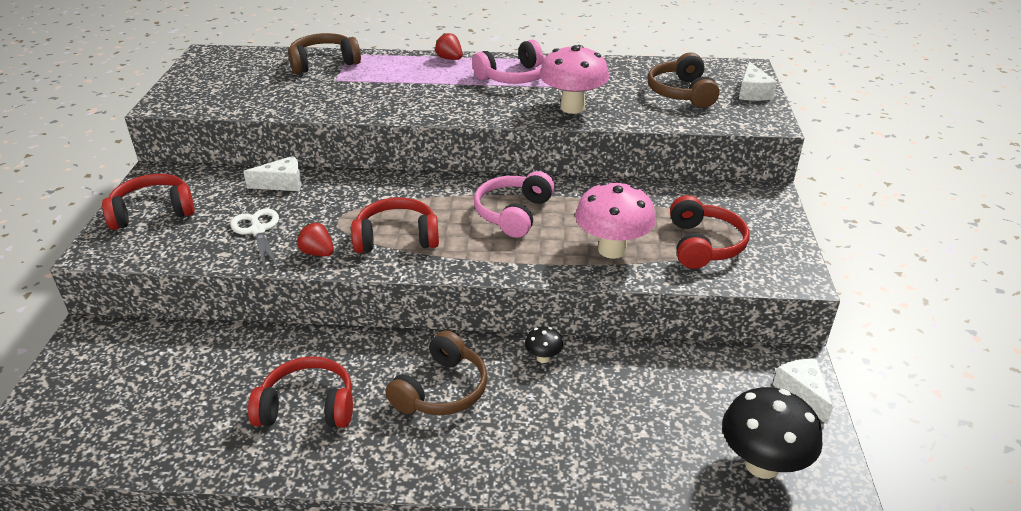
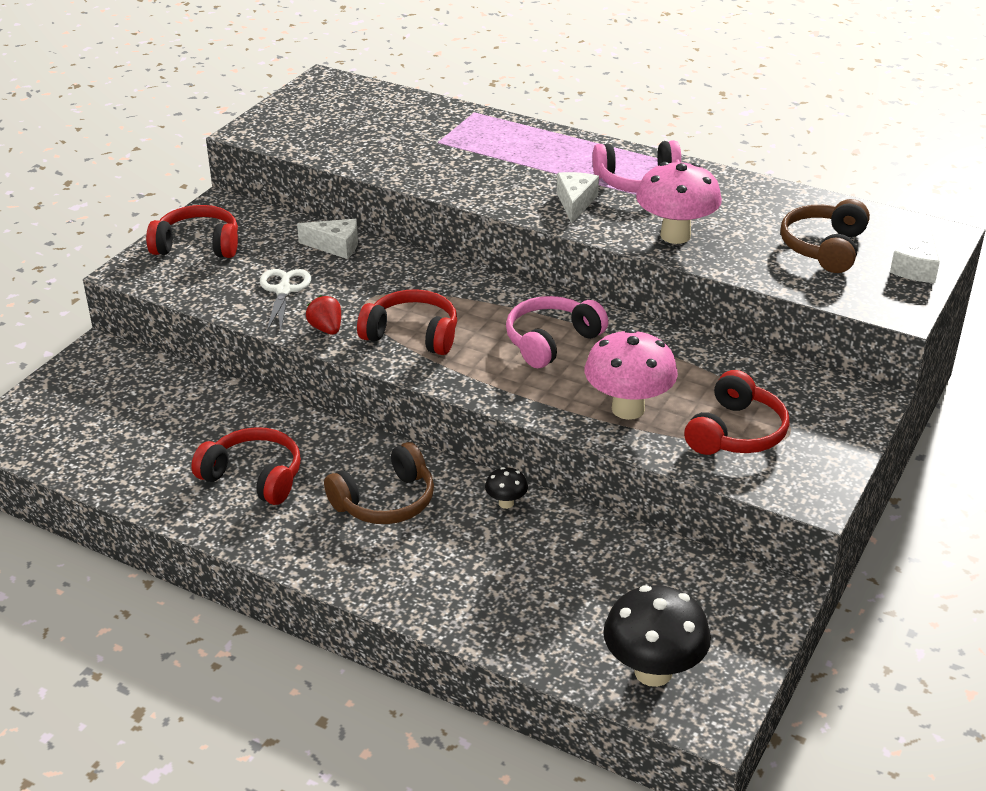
camera: 25 degrees right, 0 degrees up
(324, 63) = (439, 117): brown headphones -> none
(450, 59) = (582, 142): red strawberry -> none
(802, 393) = (757, 624): white cheese -> white cheese (575, 203)

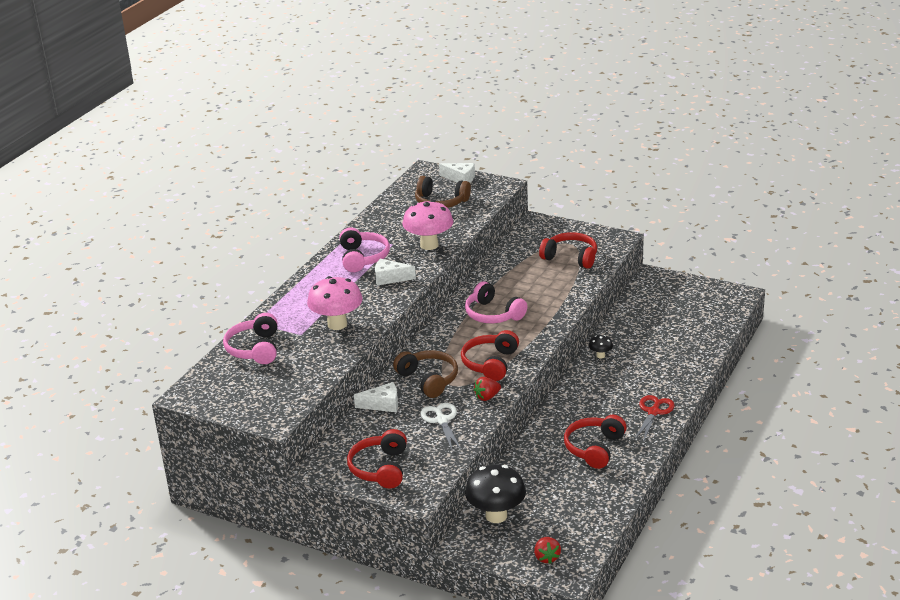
camera: 90 degrees left, 5 degrees down
(35, 417) = (546, 557): none -> red strawberry
(283, 290) = (441, 420): white scissors -> white scissors turned 75 degrees clockwise
(329, 550) = (653, 412): none -> red scissors
(335, 246) = (382, 404): white cheese -> white cheese turned 75 degrees clockwise
(385, 501) = (607, 396): brown headphones -> brown headphones (428, 380)
(411, 114) = (255, 349): none -> pink headphones
(628, 409) = (556, 288): pink mushroom -> pink mushroom (337, 324)
(653, 672) = (713, 309): black mushroom -> black mushroom (496, 515)

